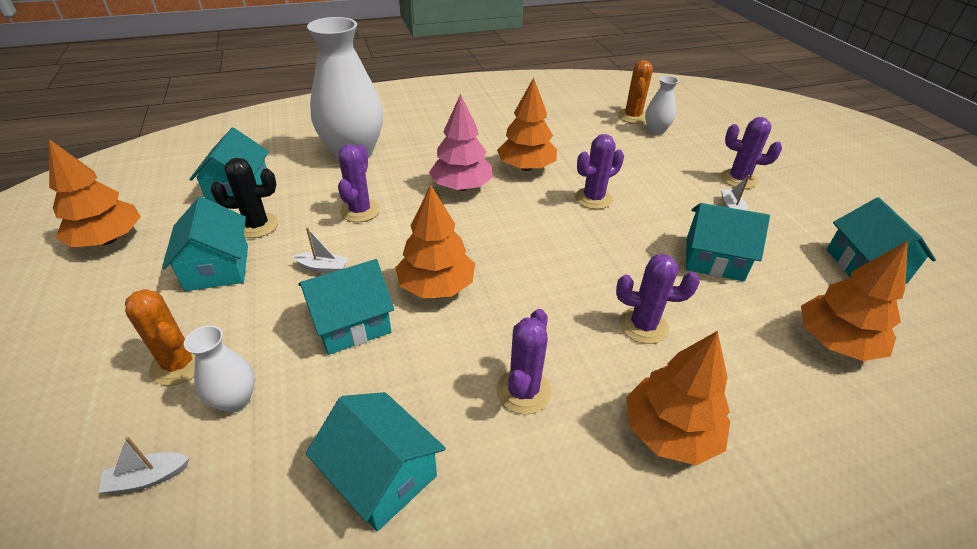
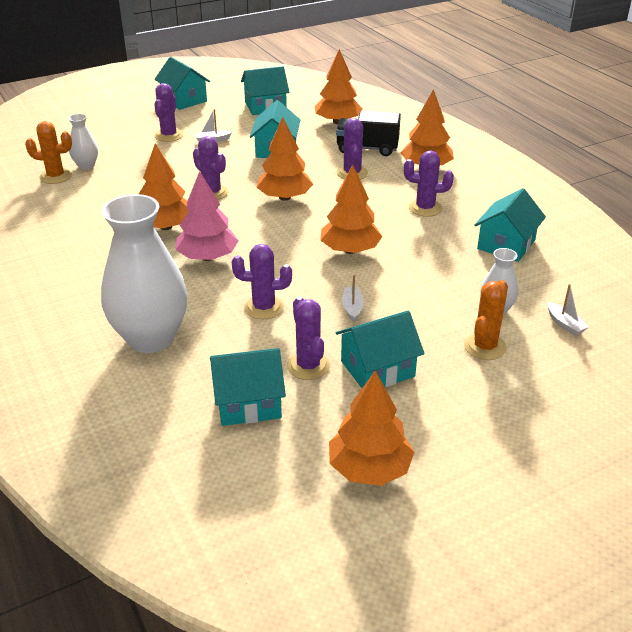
camera: 100 degrees left, 5 degrees down
(257, 226) = (308, 366): black cactus -> purple cactus
(351, 323) = (405, 279): turquoise house -> turquoise house (184, 100)
(576, 250) = (284, 197): none -> orange tree
(734, 361) = (367, 149): none -> black truck

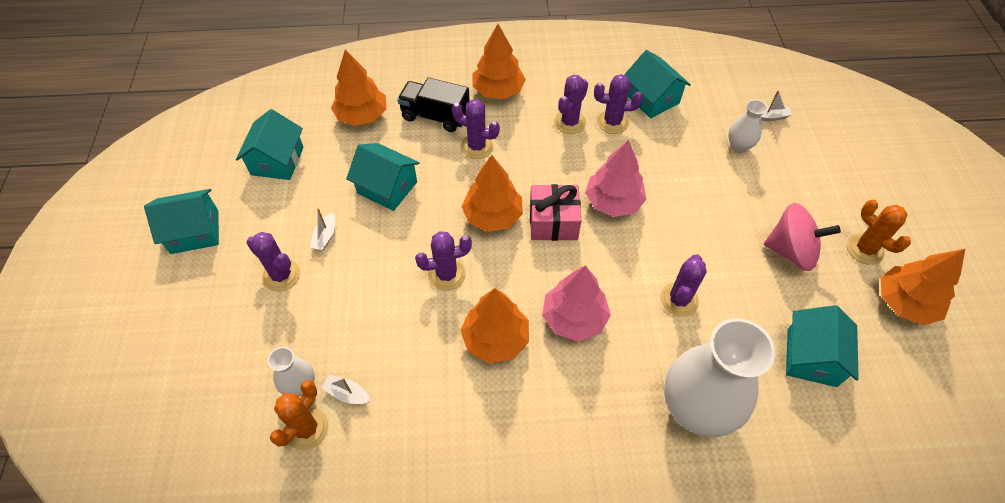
camera: 65 degrees left, 20 degrees up
(301, 225) = (553, 222): none -> pink gift
(308, 366) = (774, 296): purple cactus -> purple cactus (612, 122)
(350, 250) = (613, 202): orange tree -> pink tree
(352, 308) = (703, 235): white boat -> white boat (347, 393)
(367, 149) = (435, 116): black truck -> black truck turned 75 degrees clockwise
(377, 369) = (790, 251): turquoise house -> pink spinning top
(484, 347) = (782, 174): orange cactus -> orange cactus (864, 249)

